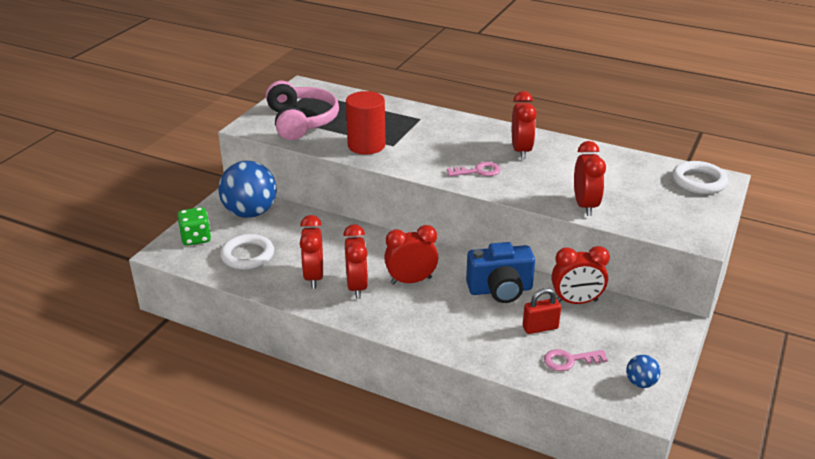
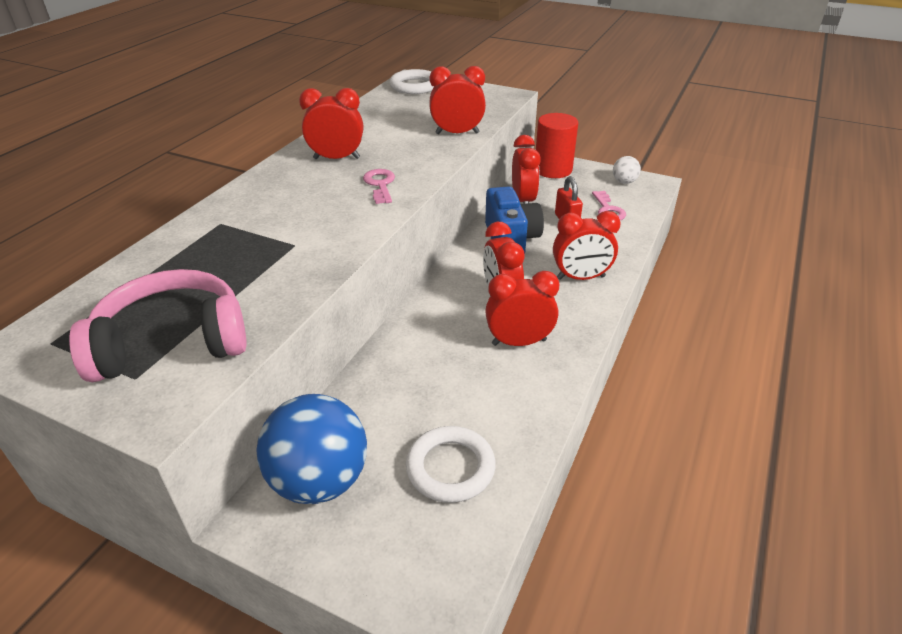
camera: 90 degrees left, 5 degrees up
(196, 238) = (394, 557): green dice -> none
(314, 277) = (501, 384): red clock -> red clock (580, 278)
(366, 145) = (288, 268): red cylinder -> red cylinder (553, 170)
(640, 383) = (624, 182): blue ball -> white ball

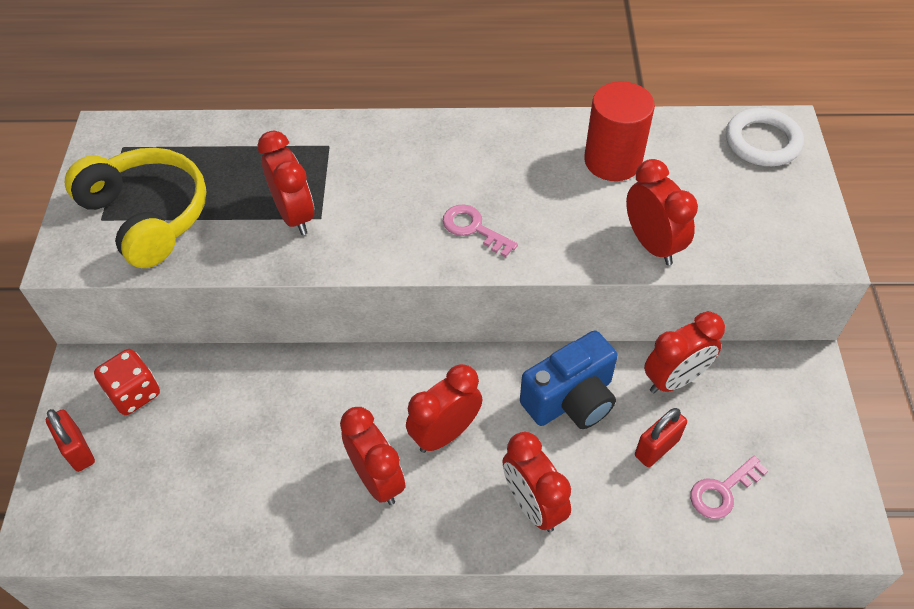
camera: 65 degrees right, 15 degrees up
(172, 342) = (148, 215): pink headphones -> yellow headphones
(320, 480) = (134, 393): blue ball -> red dice
(336, 158) = (508, 164): red clock -> red clock (294, 215)
(354, 546) = (78, 450): none -> red padlock
(380, 184) = (473, 228): pink key -> pink key turned 105 degrees counterclockwise
(450, 468) = (179, 485): white ring -> none
(553, 170) = (788, 385): red cylinder -> red cylinder (612, 160)
(624, 182) = (823, 491): white ball -> none

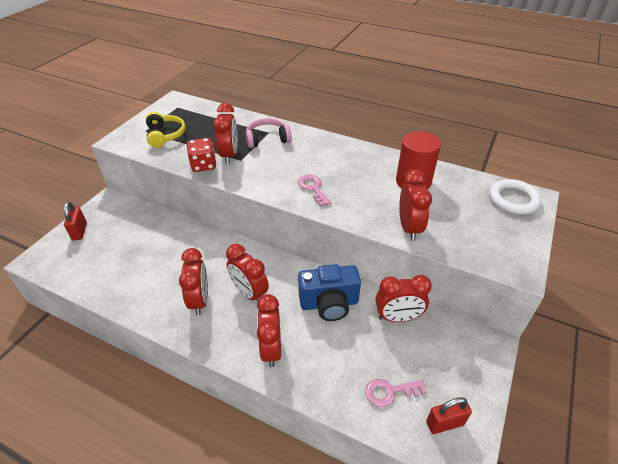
camera: 25 degrees right, 10 degrees down
(134, 393) = (121, 217): red dice -> red dice (203, 165)
(148, 215) = (165, 135): yellow headphones -> yellow headphones, size x0.64
(337, 160) = (267, 139): none -> pink headphones
(445, 433) = (249, 293): red clock -> red clock turned 120 degrees counterclockwise
(656, 448) = (363, 349): red padlock -> red padlock (444, 423)

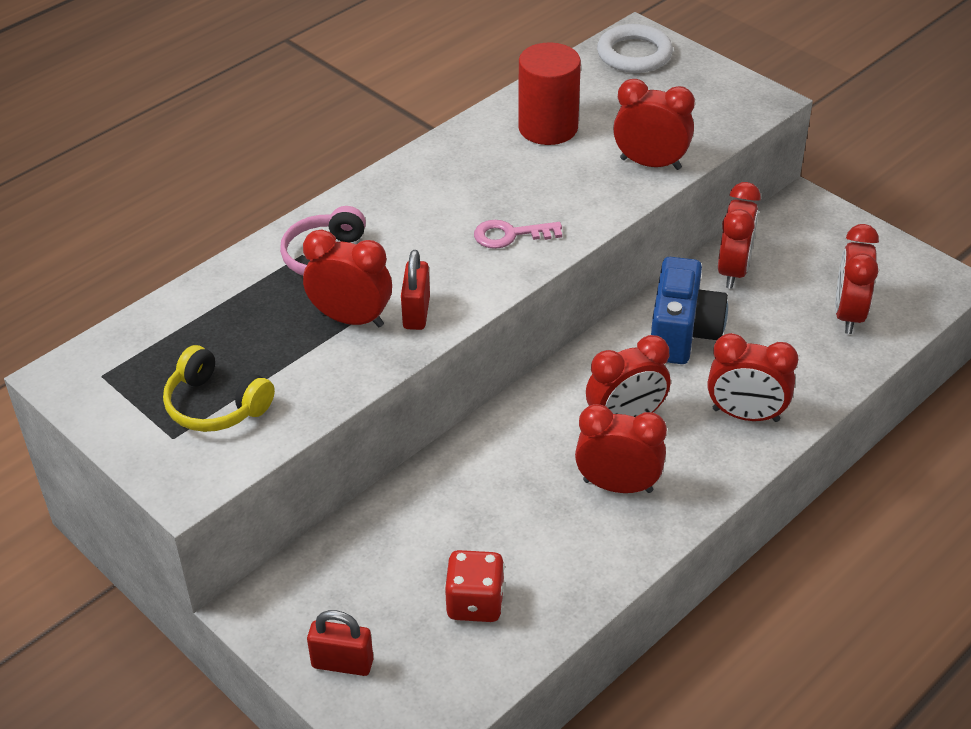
camera: 70 degrees left, 0 degrees up
(165, 135) = (215, 405): yellow headphones -> yellow headphones turned 150 degrees counterclockwise
(203, 165) = (365, 359): red dice -> red dice (475, 603)
(389, 392) = (848, 314): pink key -> red clock
(444, 423) = (902, 281): red padlock -> red padlock (416, 313)

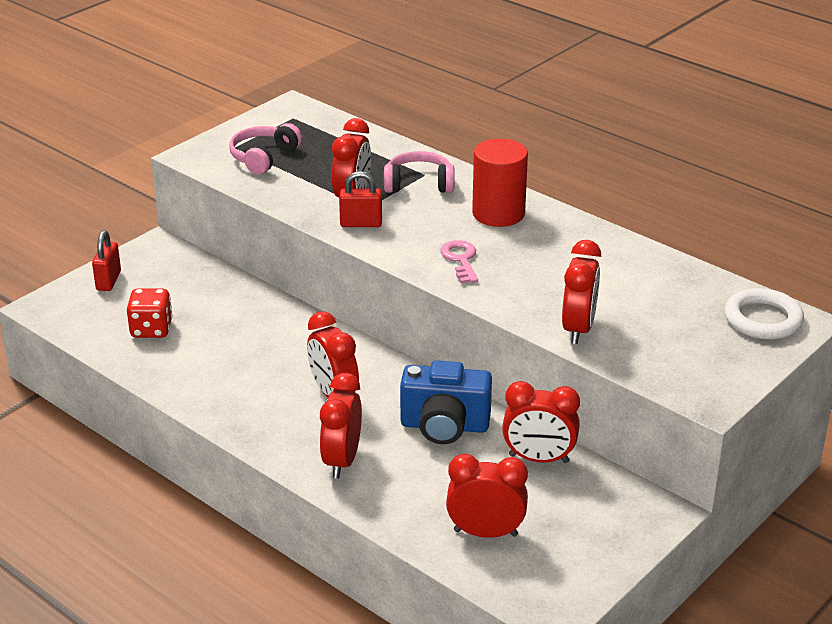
camera: 85 degrees right, 10 degrees down
(215, 405) = (263, 157): yellow headphones -> pink headphones
(548, 128) = (619, 273): red cylinder -> red cylinder (498, 213)
(618, 486) = (260, 391): red clock -> none

